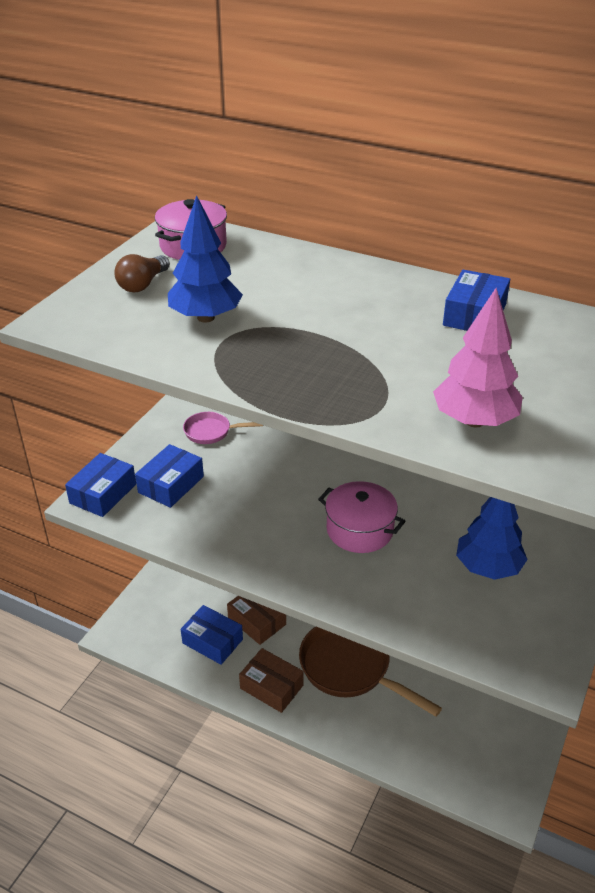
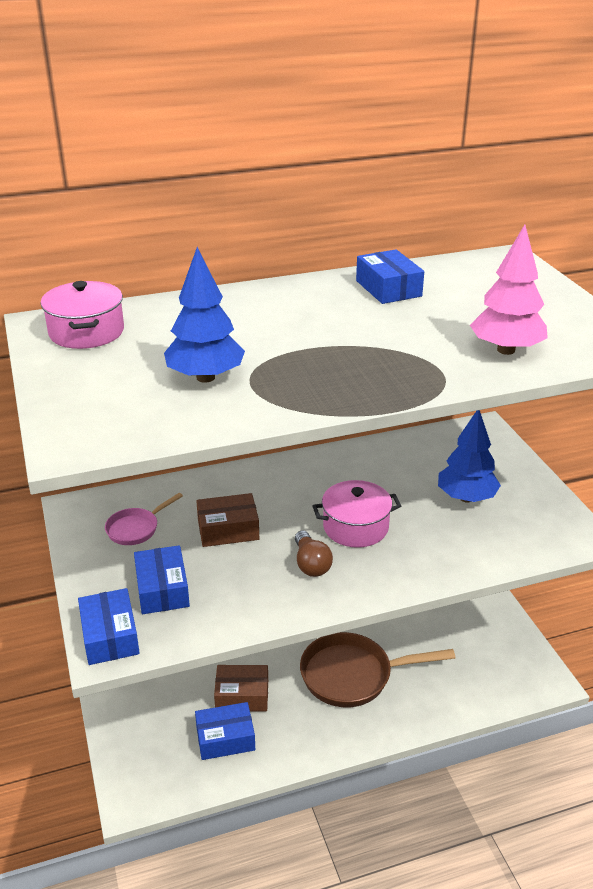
camera: 45 degrees left, 5 degrees down
(143, 284) = (99, 379): brown light bulb -> brown light bulb (311, 564)
(271, 687) = (314, 734): brown box -> brown box (228, 529)

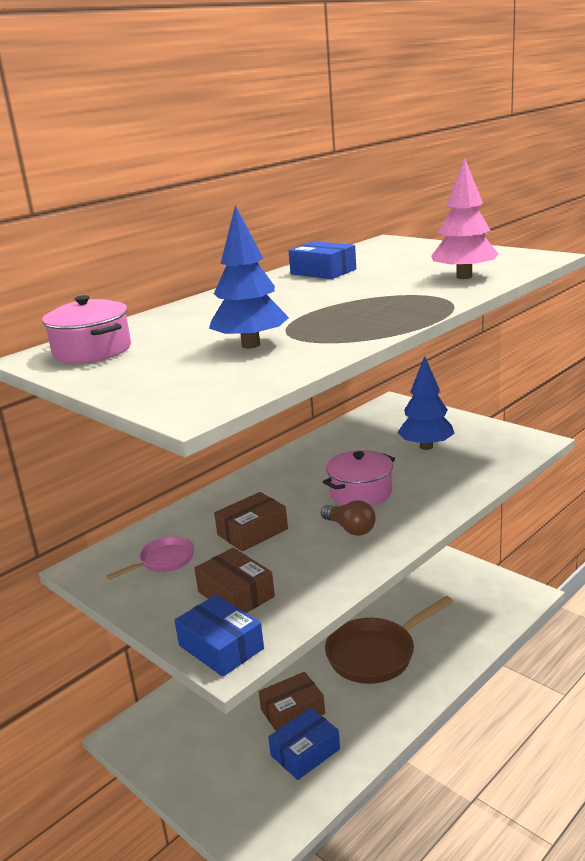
camera: 25 degrees left, 10 degrees down
(136, 528) = (163, 561): pink pan -> pink pan turned 150 degrees counterclockwise
(162, 589) = (236, 594): blue box -> brown box

